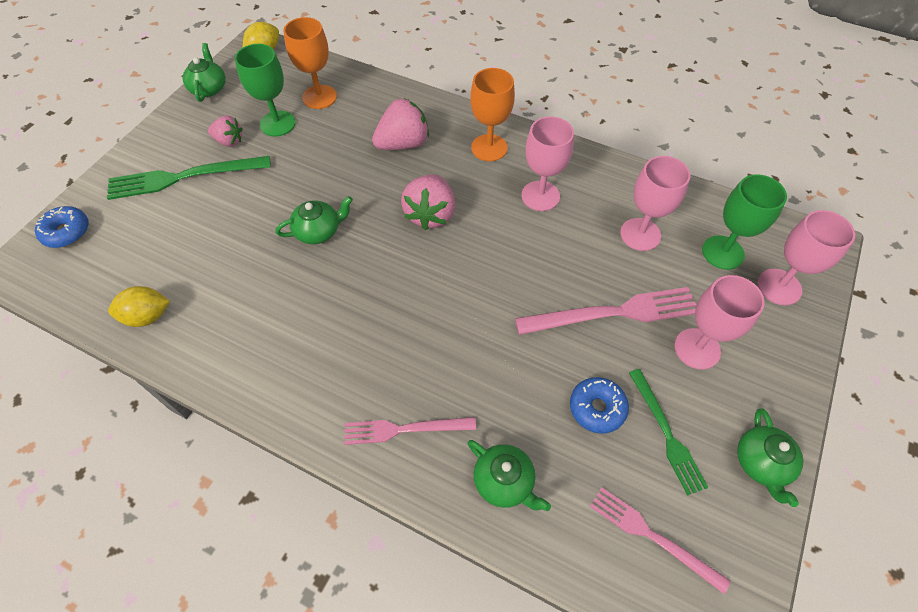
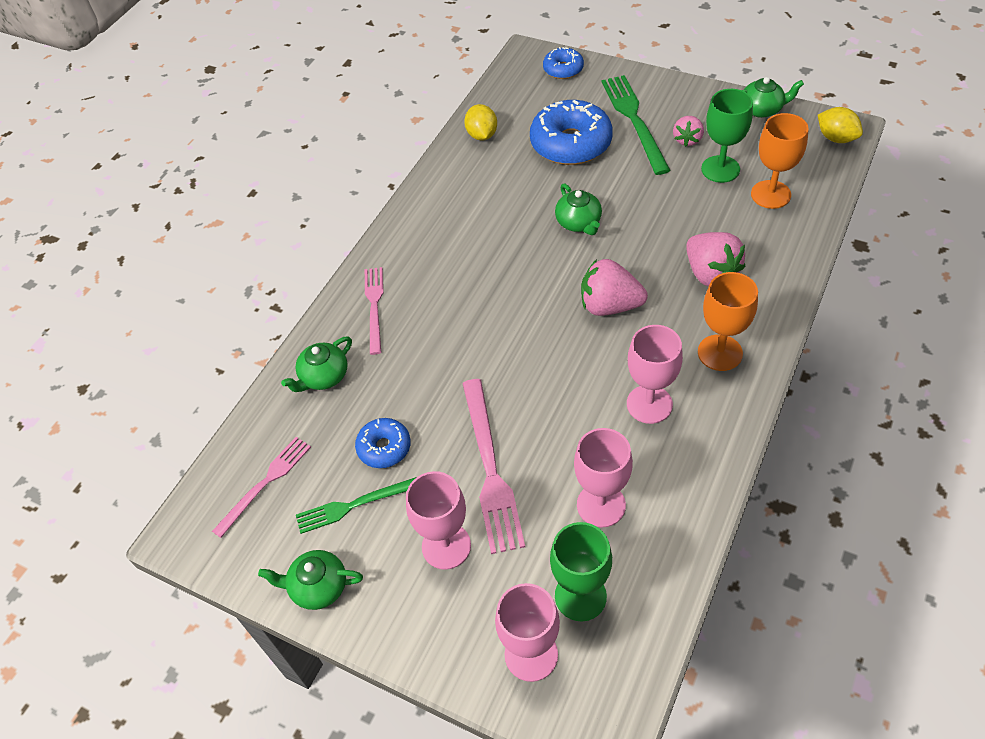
camera: 95 degrees right, 5 degrees down
(198, 231) = (571, 144): none -> blue donut

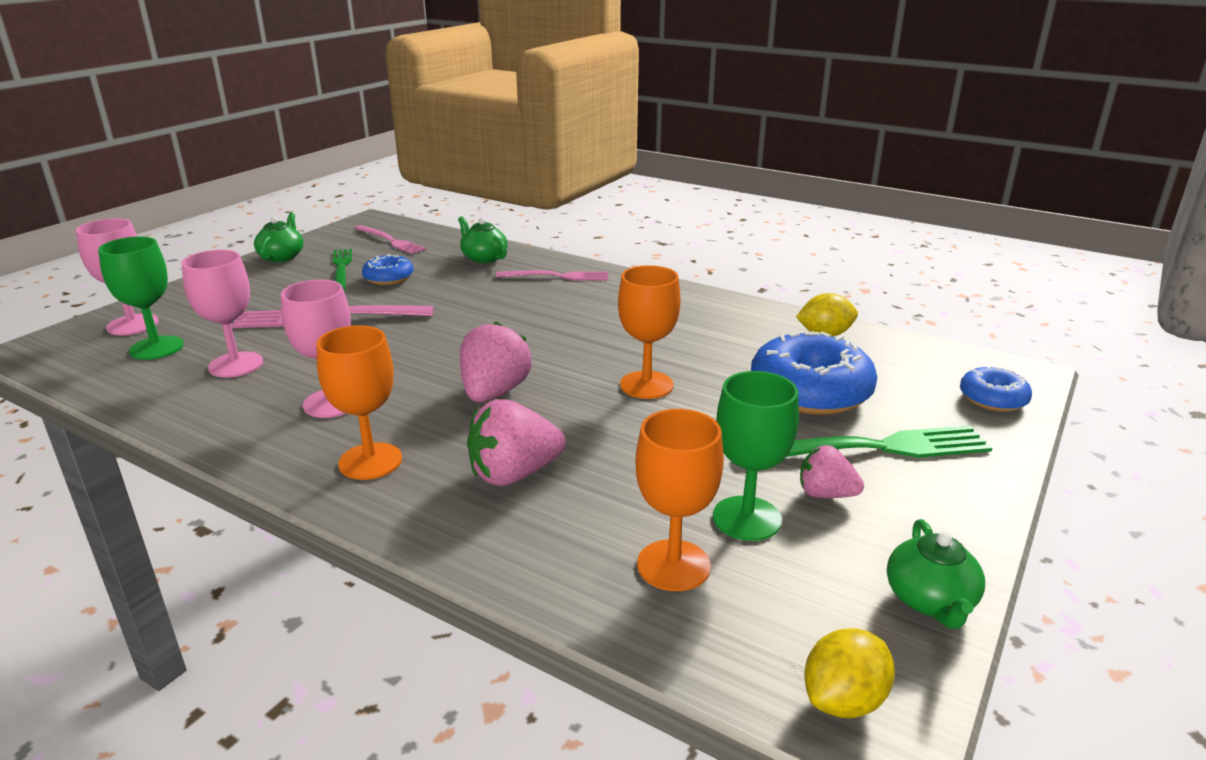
camera: 90 degrees right, 25 degrees down
(446, 546) = (268, 298): pink goblet -> none
(579, 223) = (646, 385): green teapot -> orange goblet

